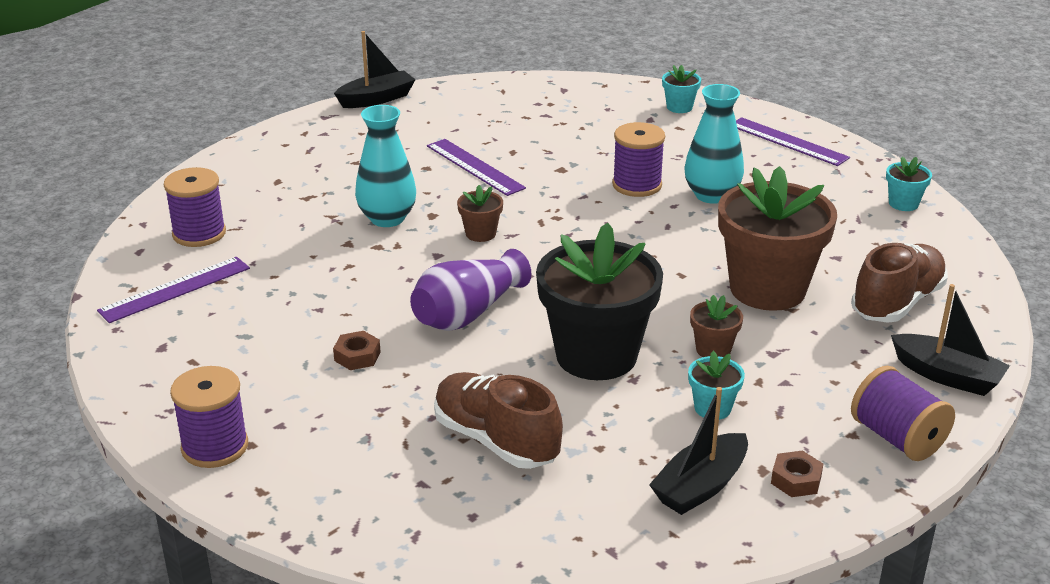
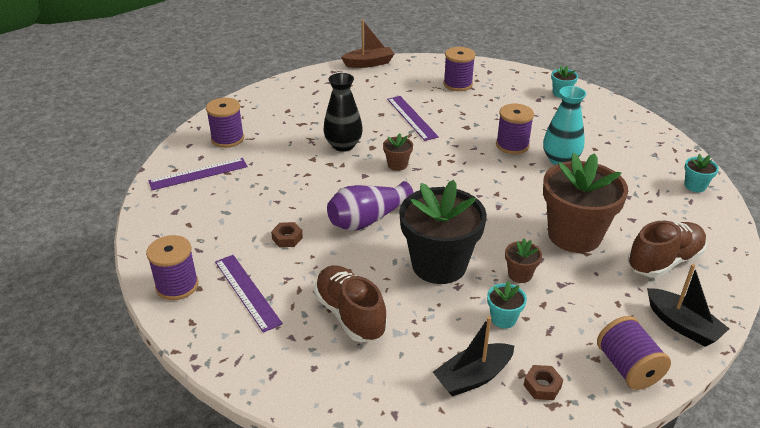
camera: 15 degrees right, 5 degrees up
(377, 99) = (369, 63): black boat -> brown boat
(387, 218) = (343, 145): turquoise vase -> black vase
(524, 112) = (458, 84): none -> purple spool
(787, 141) = (627, 128): purple ruler -> purple ruler (247, 292)

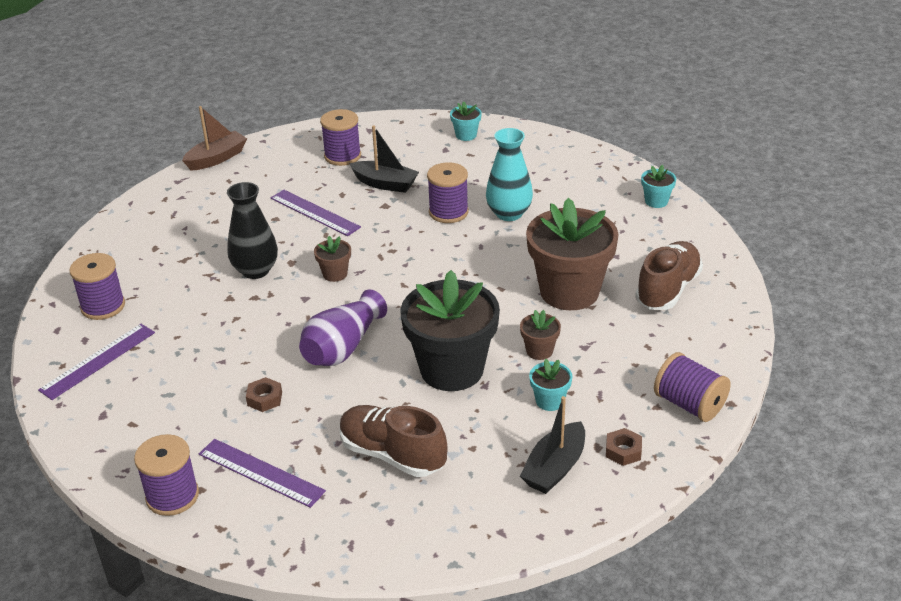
camera: 25 degrees left, 0 degrees up
(682, 325) = (716, 347): black boat -> black boat (385, 184)

